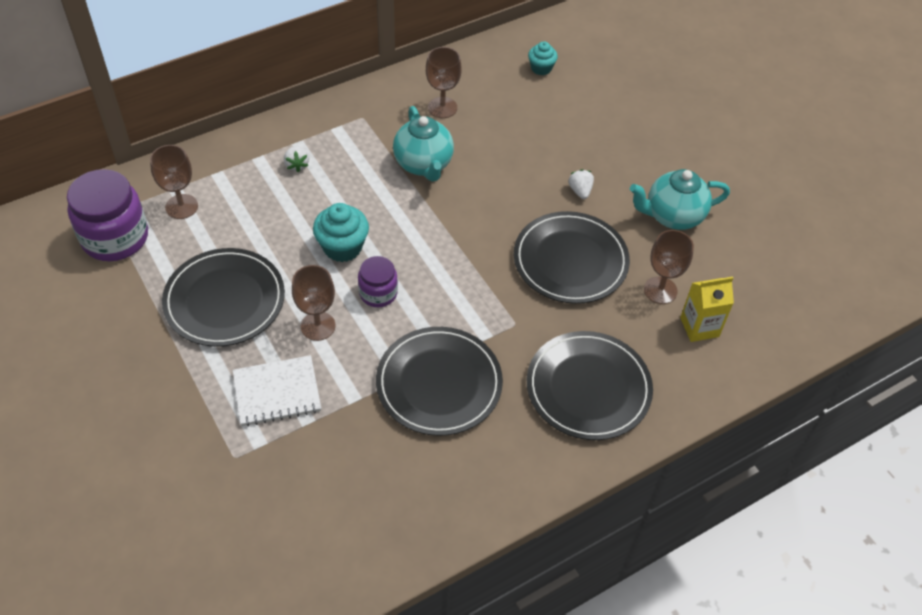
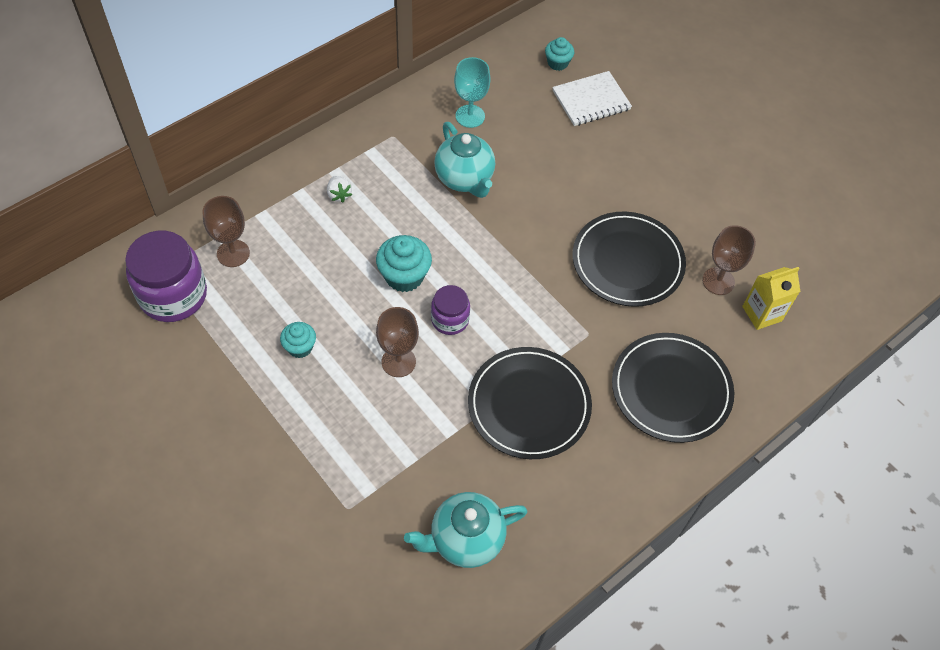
camera: 10 degrees left, 5 degrees up
(224, 300) = (300, 347): black plate -> turquoise cupcake
(277, 392) = (374, 436): white notebook -> white notebook (591, 100)
(442, 107) = (470, 116): brown goblet -> turquoise goblet
(580, 191) = (622, 188): white strawberry -> none
(673, 216) = (715, 203): turquoise teapot -> turquoise teapot (465, 540)

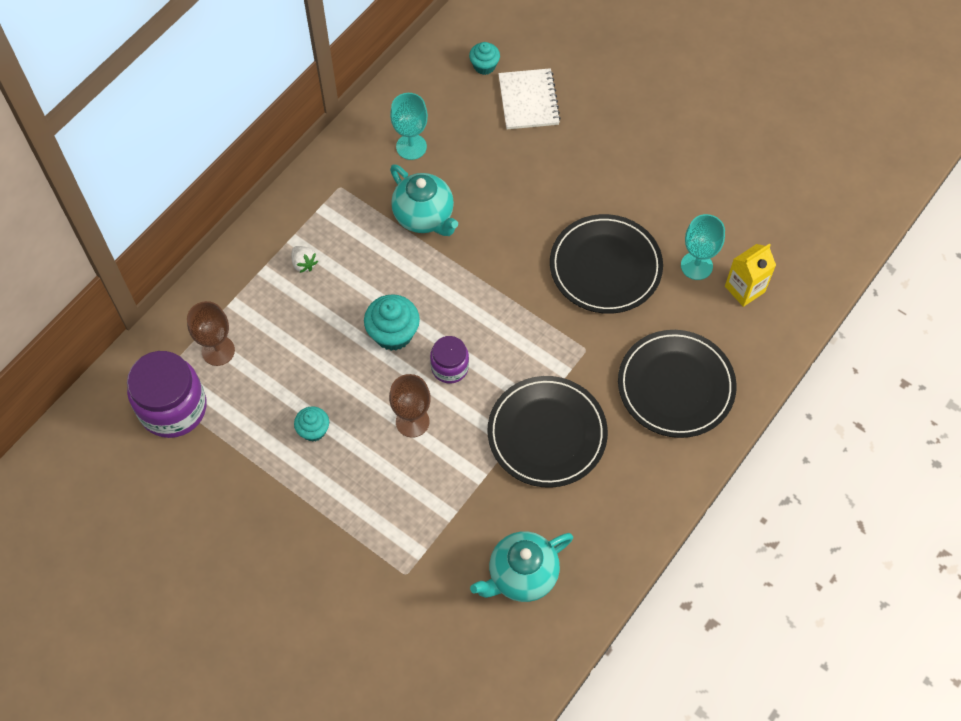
camera: 10 degrees left, 5 degrees up
(591, 100) = (528, 100): white notebook -> white notebook turned 60 degrees counterclockwise
(718, 281) = (696, 266): brown goblet -> turquoise goblet

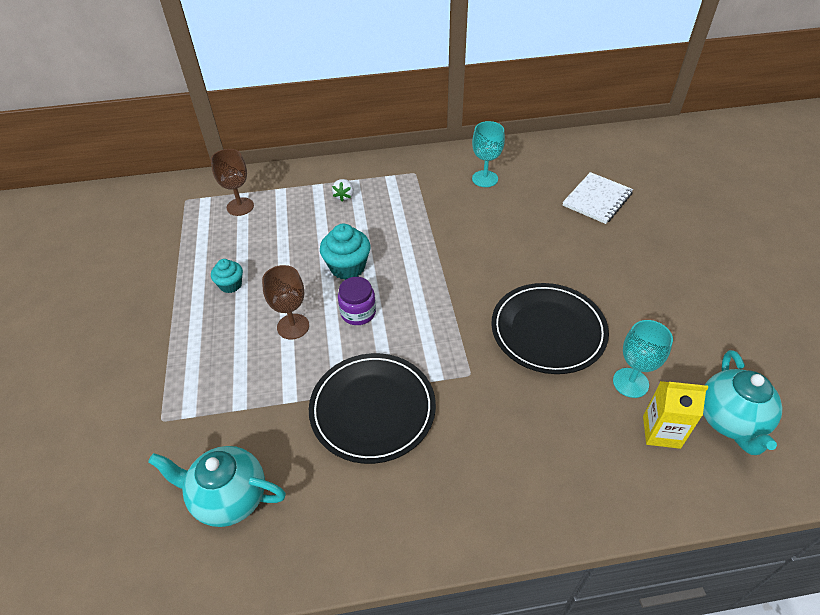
camera: 45 degrees right, 15 degrees down
(173, 408) = (179, 217): purple jar -> none
(424, 217) = (448, 218): turquoise teapot -> turquoise teapot (730, 421)
(484, 66) = (585, 166): turquoise cupcake -> none
(676, 386) = (517, 459): black plate -> none

